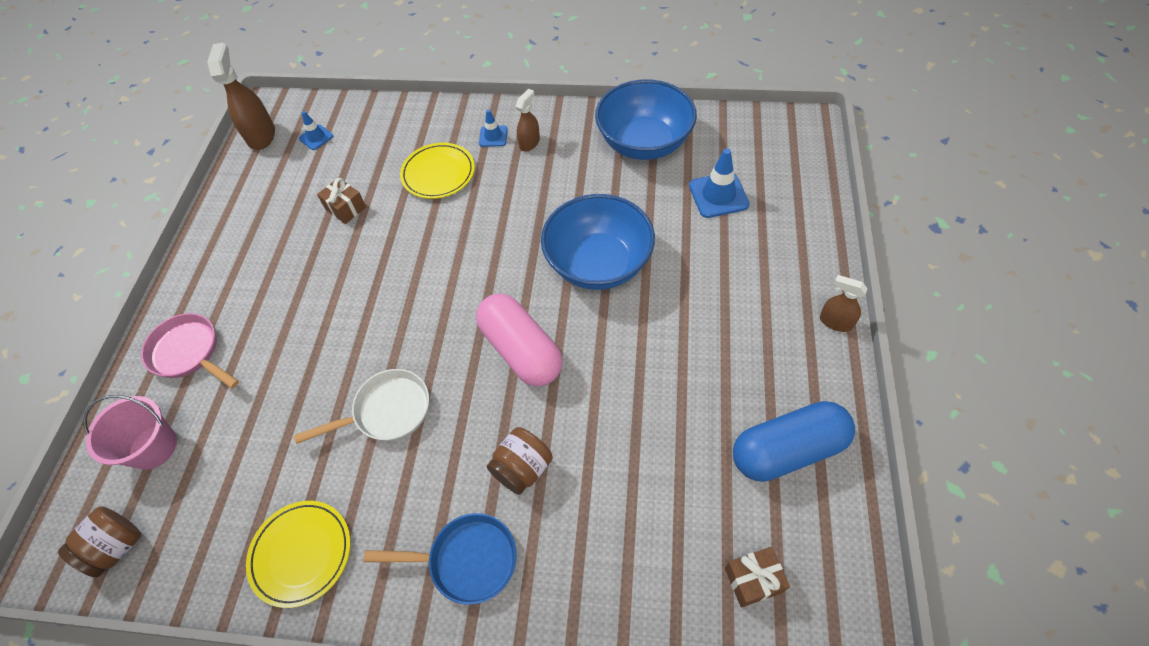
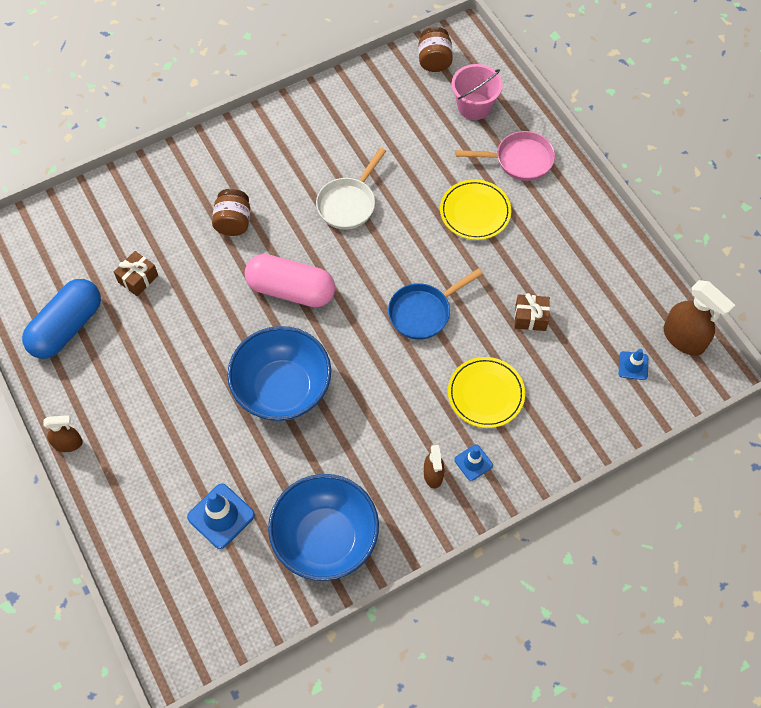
camera: 140 degrees right, 5 degrees up
(301, 554) = (327, 114): yellow plate -> yellow plate (475, 212)
(466, 560) = (230, 162): blue pan -> blue pan (423, 312)
(753, 580) = (57, 243): brown gift -> brown gift (138, 279)

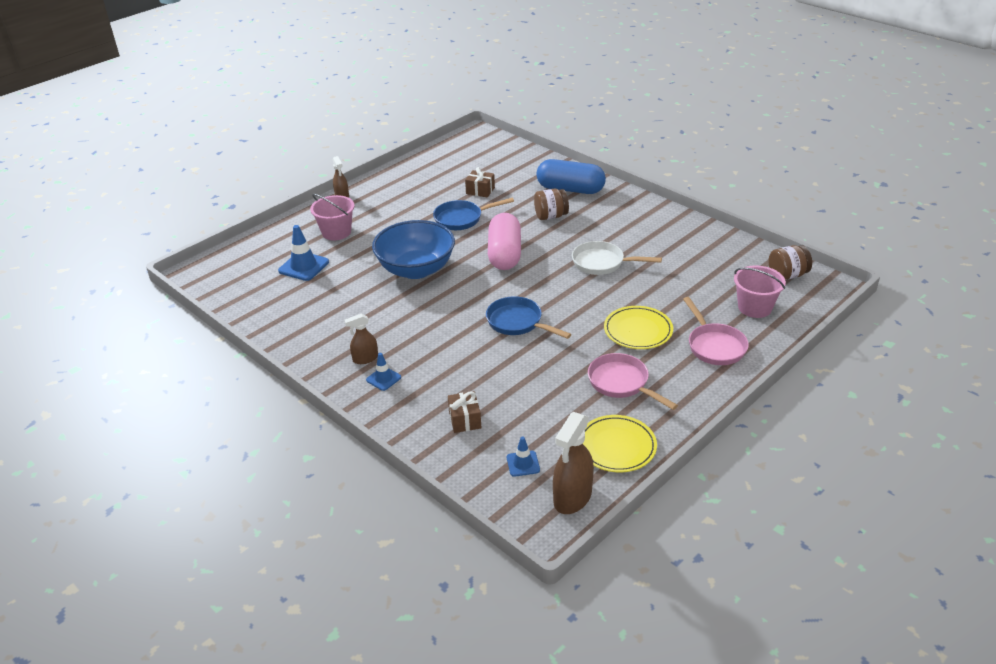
camera: 75 degrees right, 25 degrees down
(66, 327) = (429, 175): blue capsule -> blue capsule (570, 189)
(157, 465) = (336, 232): none -> pink bucket
(194, 315) = (462, 219): none -> blue pan
(325, 538) = (296, 316): blue bowl -> none
(486, 394) = (452, 373): yellow plate -> yellow plate (616, 446)
(530, 318) = (543, 385): brown gift -> brown gift (465, 420)
(548, 252) = (621, 383): none -> pink pan

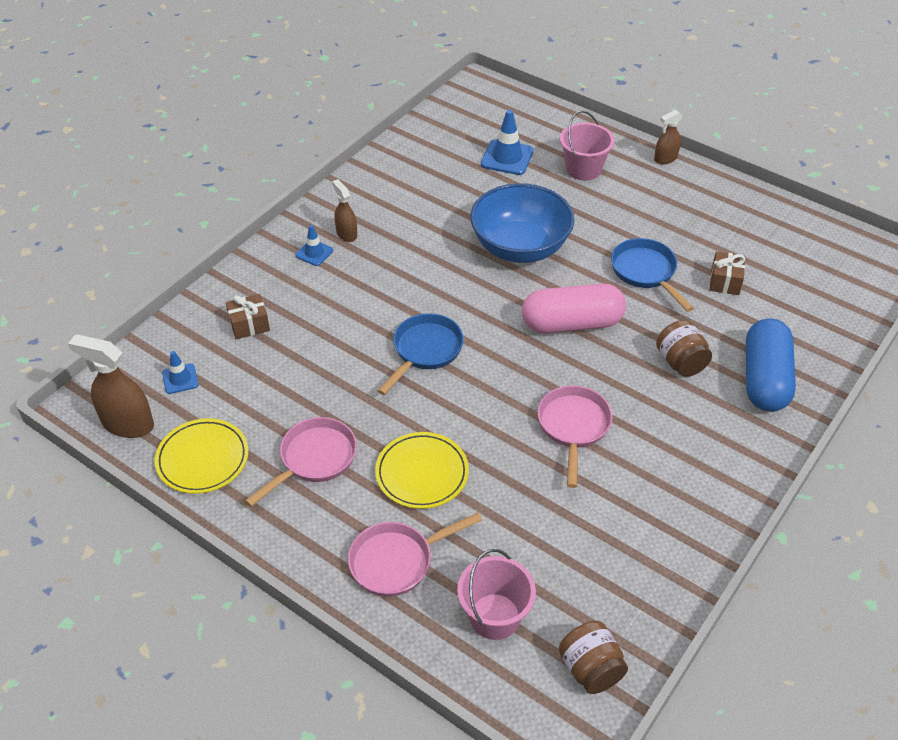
camera: 80 degrees right, 10 degrees up
(602, 263) = (573, 427): white pan -> pink pan

